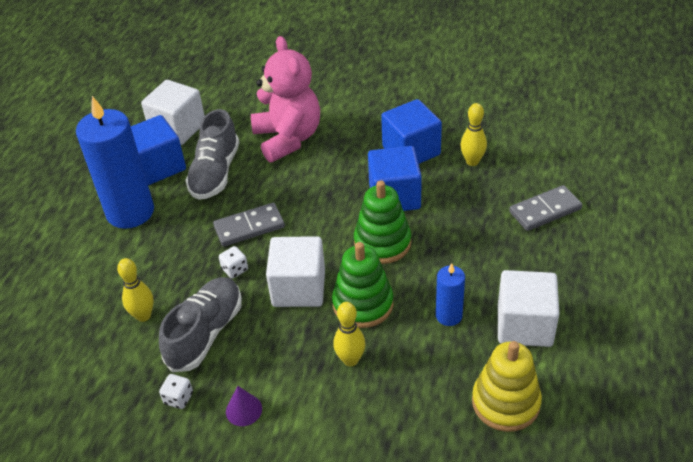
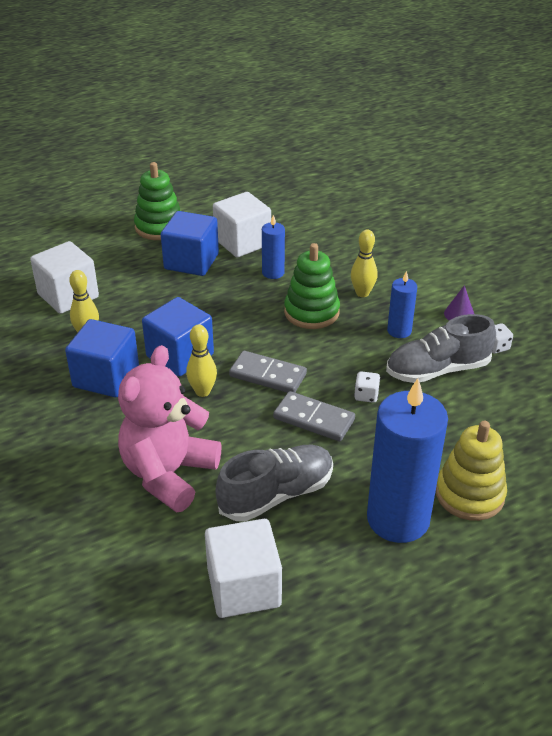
camera: 135 degrees left, 5 degrees down
(143, 316) = (472, 414): yellow bowling pin -> yellow bowling pin (202, 391)
(158, 166) = (318, 551): blue cube -> blue cube (191, 261)
(274, 346) = (399, 331): none -> blue candle
(298, 288) = (338, 350): white cube -> white cube (68, 296)
(382, 243) = (241, 334): green stacking toy -> green stacking toy (159, 227)
(505, 402) = (310, 226): yellow stacking toy -> yellow stacking toy (469, 494)
(545, 210) = (116, 276): grey domino -> grey domino (268, 375)

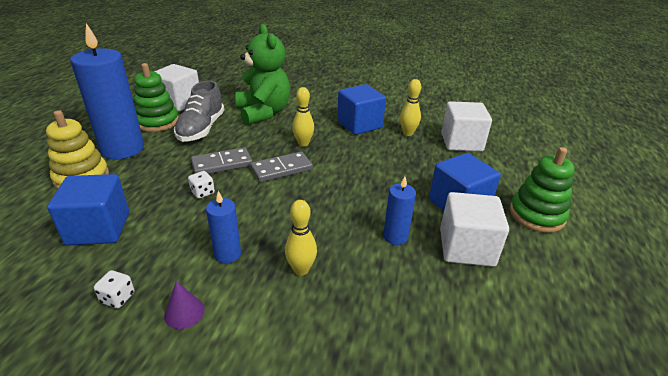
camera: 130 degrees right, 5 degrees down
(168, 474) = (263, 112): pink teddy bear -> green teddy bear
(180, 355) = (346, 151): blue cube -> blue cube (98, 228)
(311, 312) = (316, 224): green stacking toy -> green stacking toy (157, 122)
(437, 370) = (162, 240): grey shoe -> none

